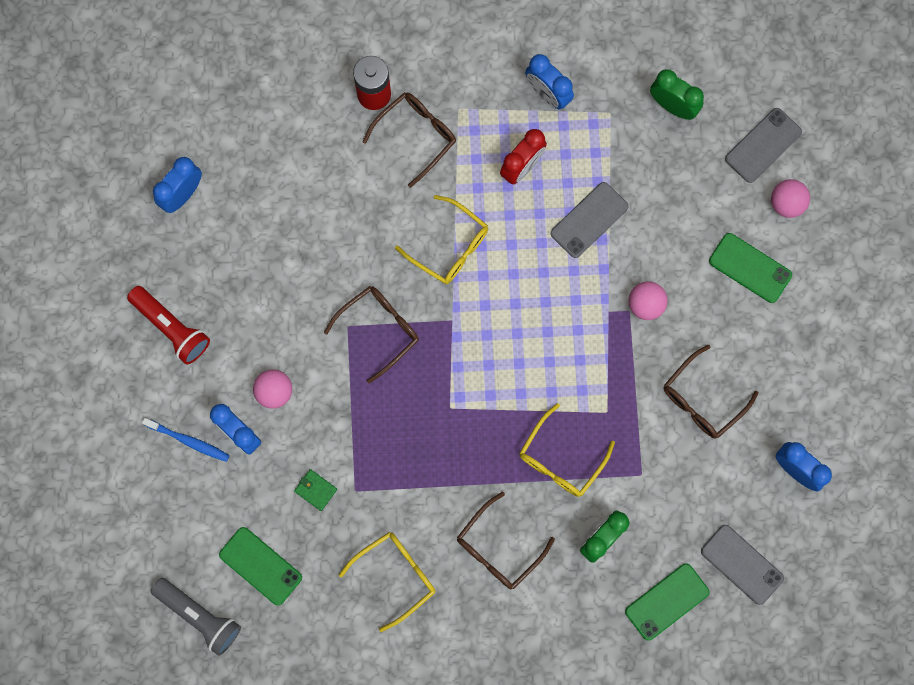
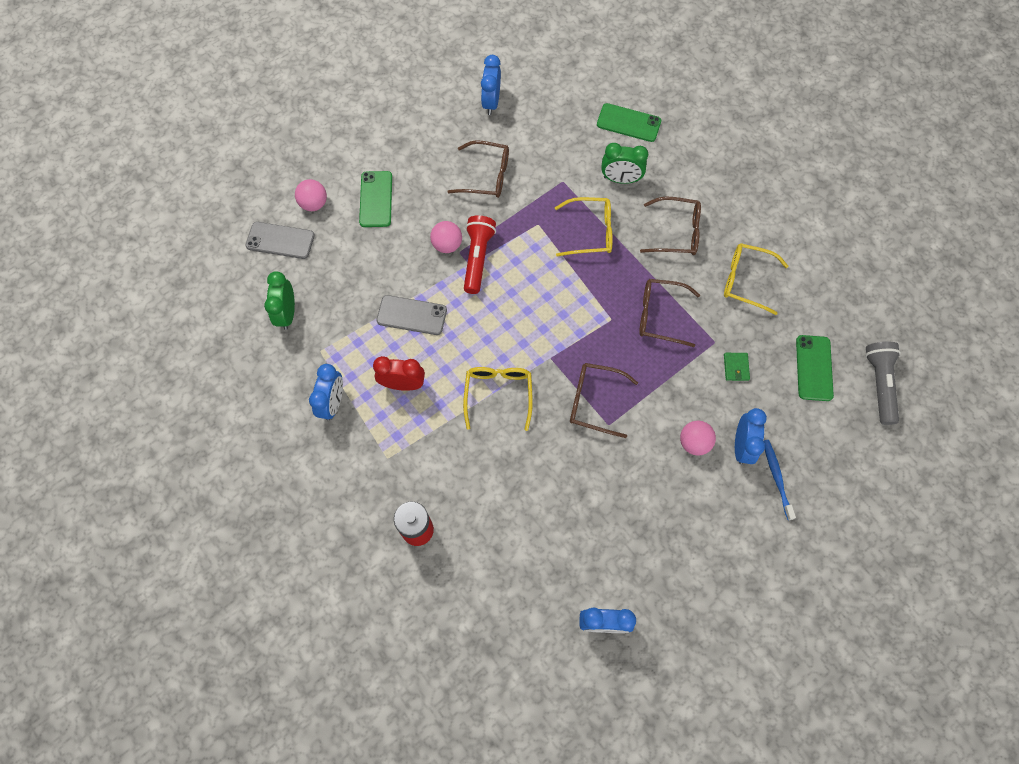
camera: 125 degrees left, 10 degrees down
(171, 328) = (709, 552): red flashlight -> red flashlight (478, 258)
(416, 135) = (429, 474): brown glasses -> brown glasses (659, 315)
(742, 564) = (573, 98): grey phone -> none

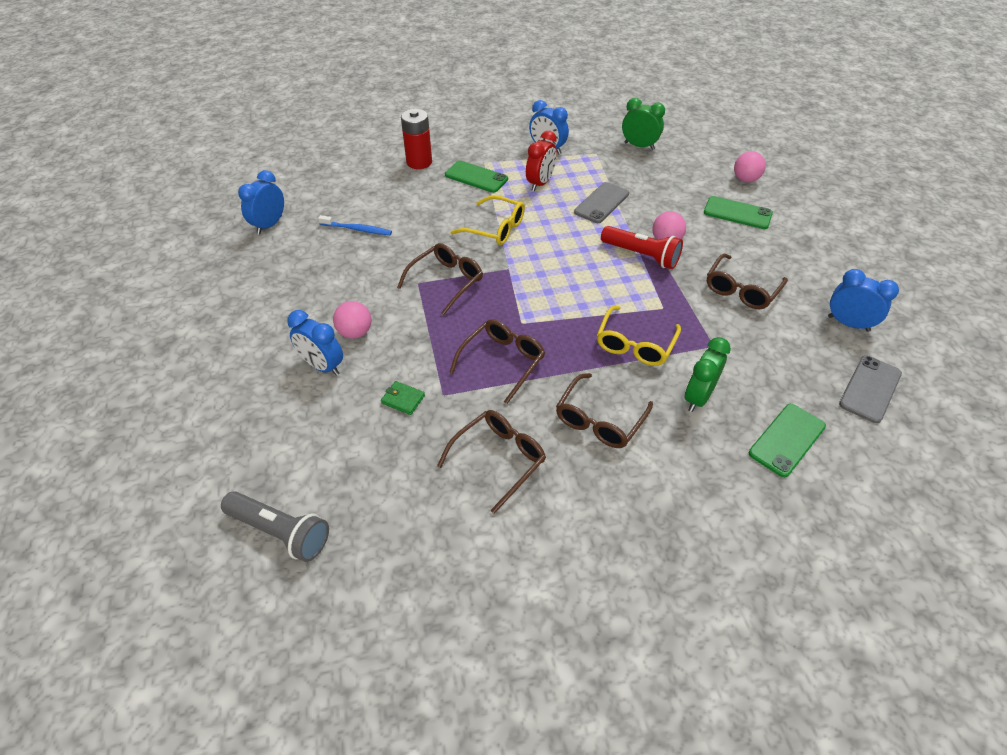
camera: 115 degrees right, 20 degrees down
(280, 240) = (712, 156): grey phone -> grey phone (870, 389)
(745, 280) = (499, 459): yellow glasses -> brown glasses
(776, 477) = (271, 379): blue toothbrush -> blue toothbrush (357, 229)
(814, 368) = (350, 472): green phone -> green phone (476, 177)

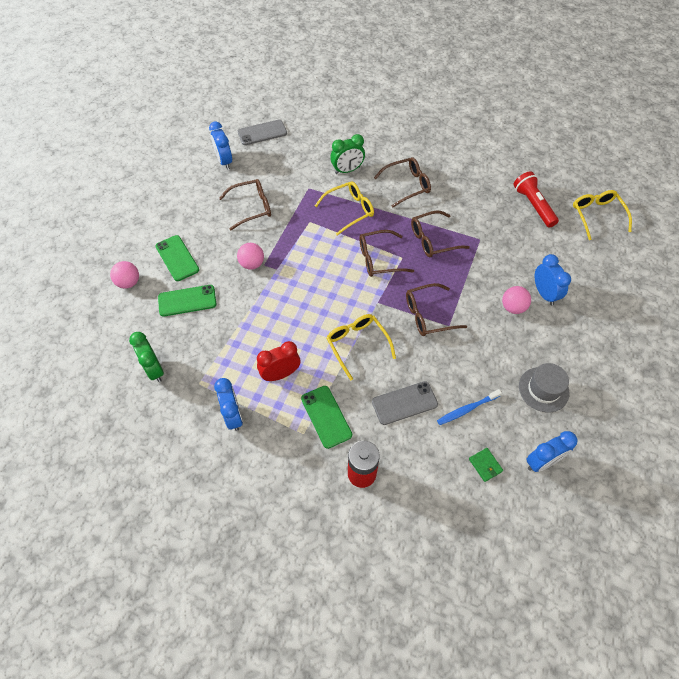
camera: 145 degrees left, 10 degrees up
(280, 532) = (597, 215): grey flashlight -> yellow glasses
(287, 274) = (543, 389): none -> grey hat
(357, 229) = (467, 409): blue toothbrush -> blue toothbrush turned 75 degrees counterclockwise
(403, 399) = (504, 248): green wallet -> green wallet (485, 465)
(499, 459) = (471, 194): brown glasses -> brown glasses (378, 259)
(601, 203) = (256, 323): grey phone -> grey phone (404, 403)
(641, 255) = (281, 262): red flashlight -> red flashlight (533, 205)
(786, 439) = (329, 135): green phone -> green phone (187, 301)

